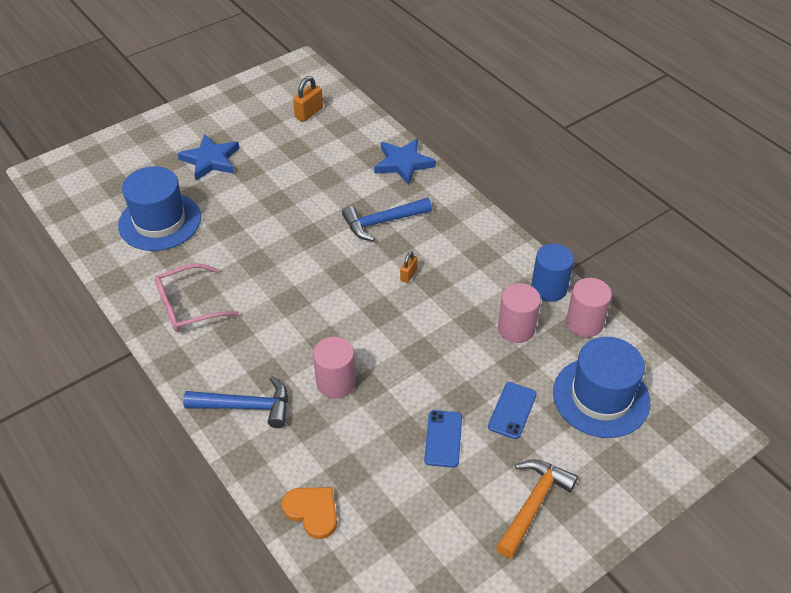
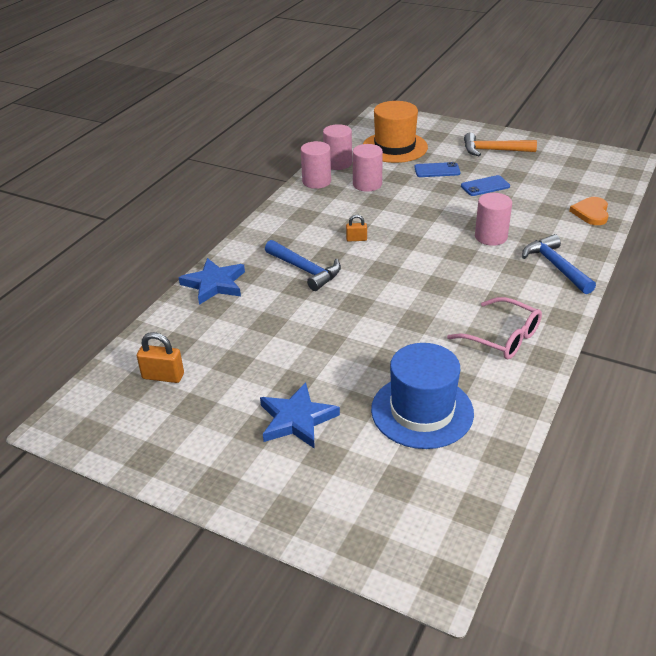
camera: 115 degrees left, 10 degrees down
(549, 288) = (316, 181): blue cylinder -> pink cylinder
(601, 397) = (394, 147): blue hat -> orange hat

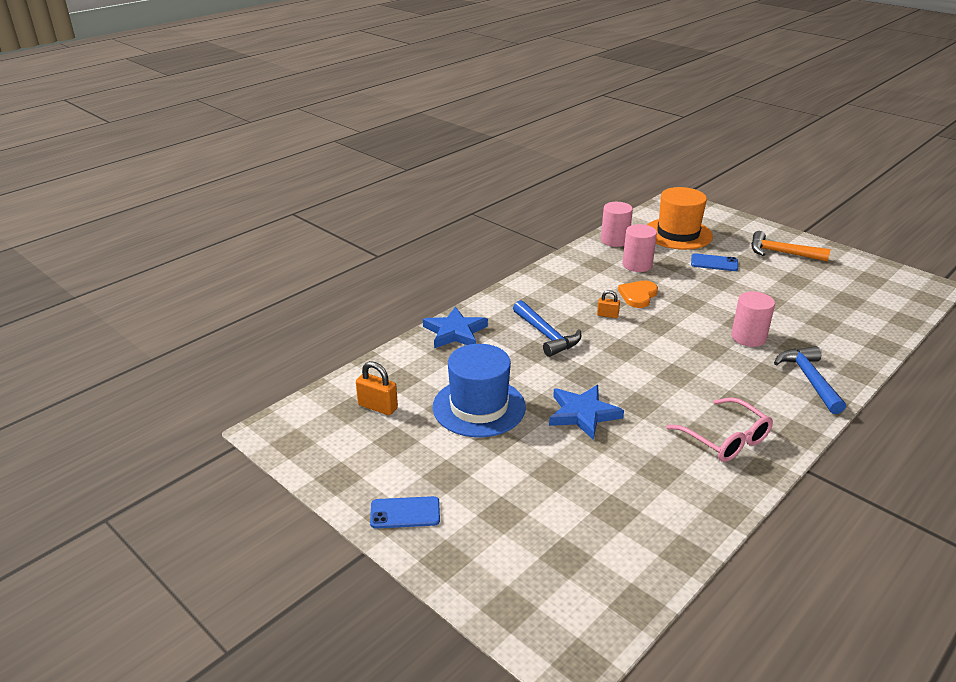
camera: 15 degrees right, 5 degrees down
(296, 419) = (487, 473): blue star -> blue star (583, 414)
(316, 181) = (587, 254): pink cylinder -> none
(422, 411) = (615, 493): blue hat -> blue hat (479, 407)
(485, 186) = (760, 286): blue phone -> blue phone (405, 513)
(591, 213) = (868, 332): orange heart -> orange heart (638, 295)

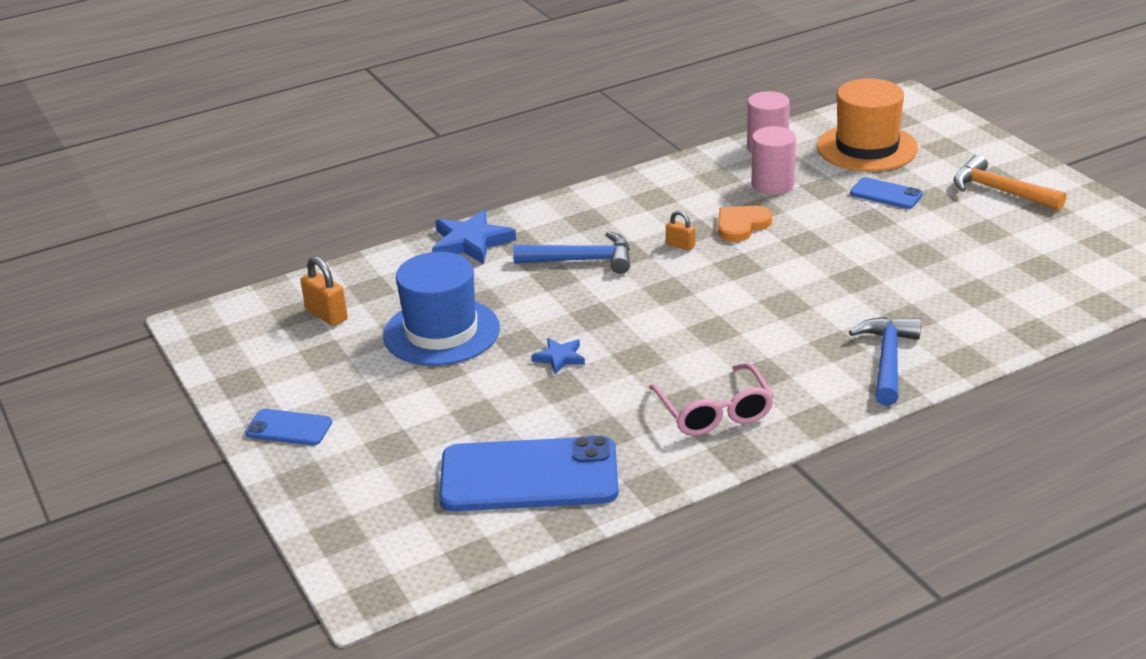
camera: 20 degrees right, 0 degrees up
(546, 335) = (582, 260): blue hammer -> blue hammer turned 75 degrees counterclockwise
(583, 414) = (559, 358): blue star -> blue star, size x0.56
(629, 519) = (529, 476): none -> blue phone
(748, 337) = (849, 297): pink cylinder -> none

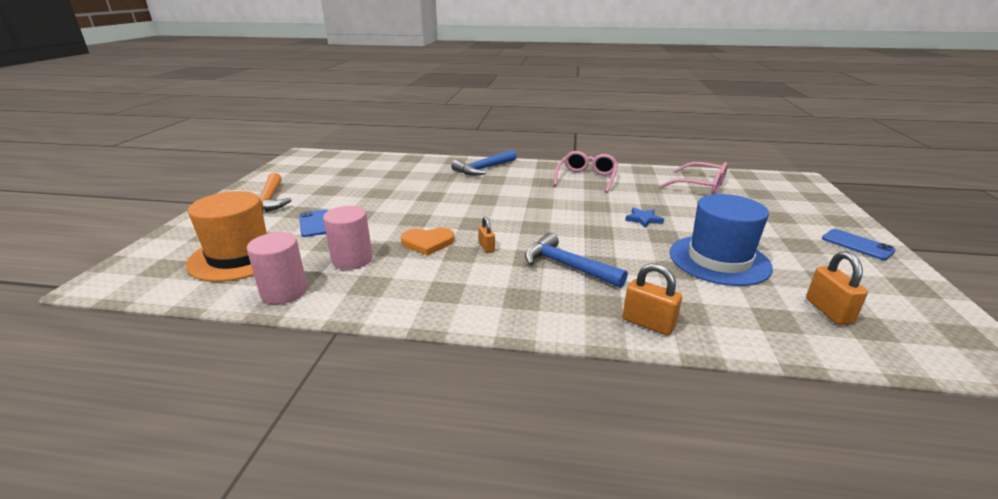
camera: 145 degrees left, 5 degrees down
(471, 242) = (648, 323): blue star -> orange padlock
(529, 476) = (701, 186): blue phone -> pink glasses

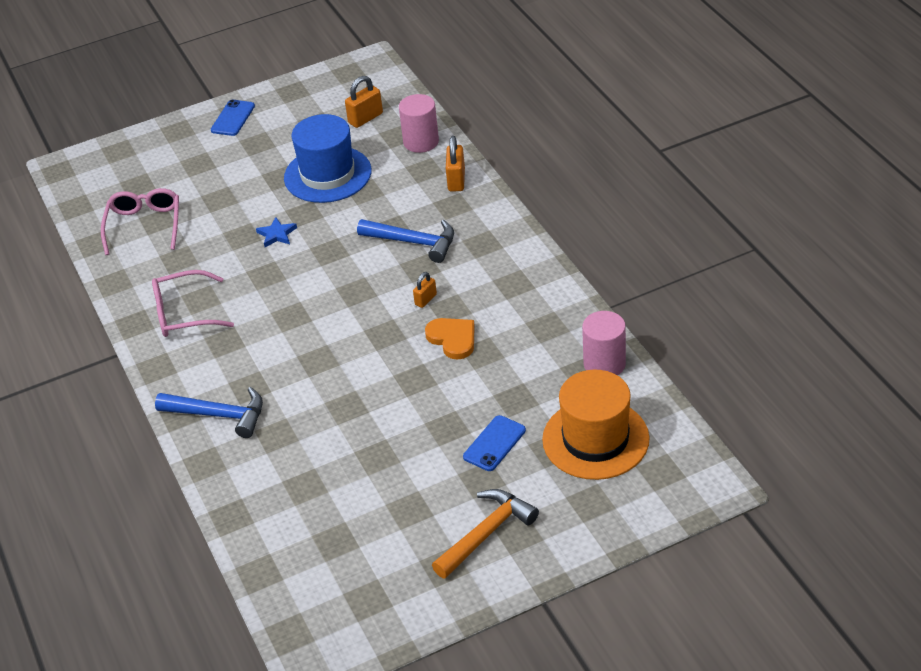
camera: 120 degrees left, 15 degrees up
(352, 260) = (526, 363): pink cylinder -> pink cylinder (421, 142)
(567, 266) = (413, 242): blue hammer -> blue hammer turned 75 degrees counterclockwise

